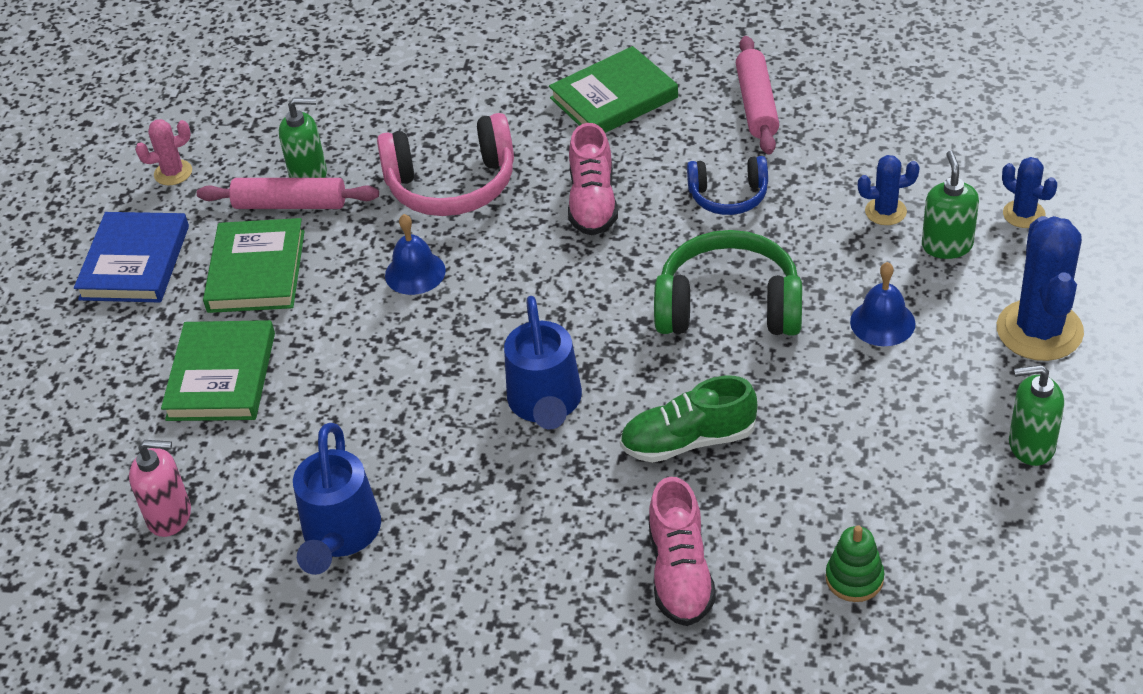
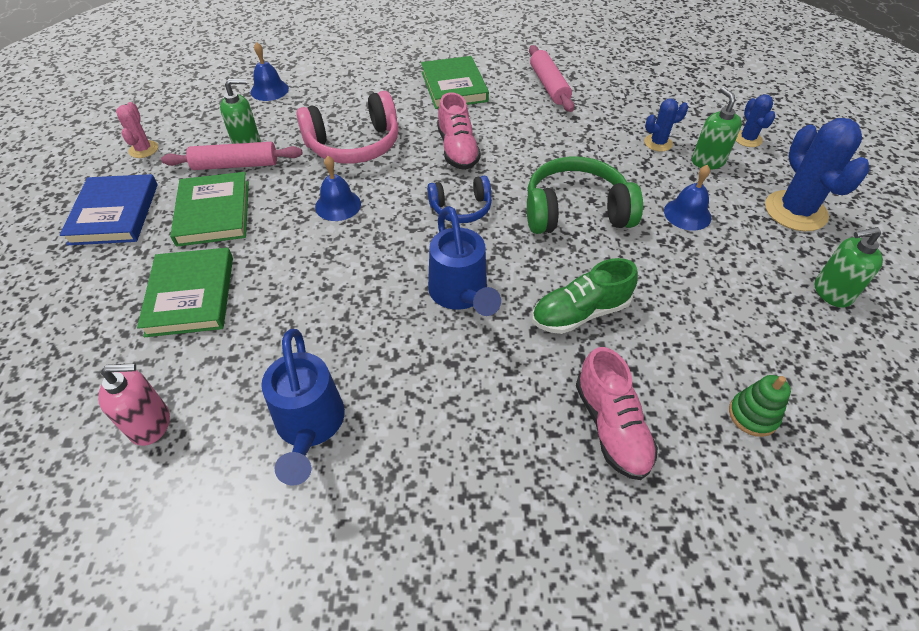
camera: 15 degrees left, 5 degrees up
(173, 173) = (143, 149): pink cactus -> pink cactus turned 60 degrees counterclockwise
(348, 88) = (269, 90): none -> blue bell
(614, 98) = (454, 86): green book -> green book turned 60 degrees counterclockwise
(728, 196) = (550, 140): blue headphones -> blue headphones (461, 208)
(1024, 214) = (747, 139): blue cactus -> blue cactus turned 45 degrees clockwise

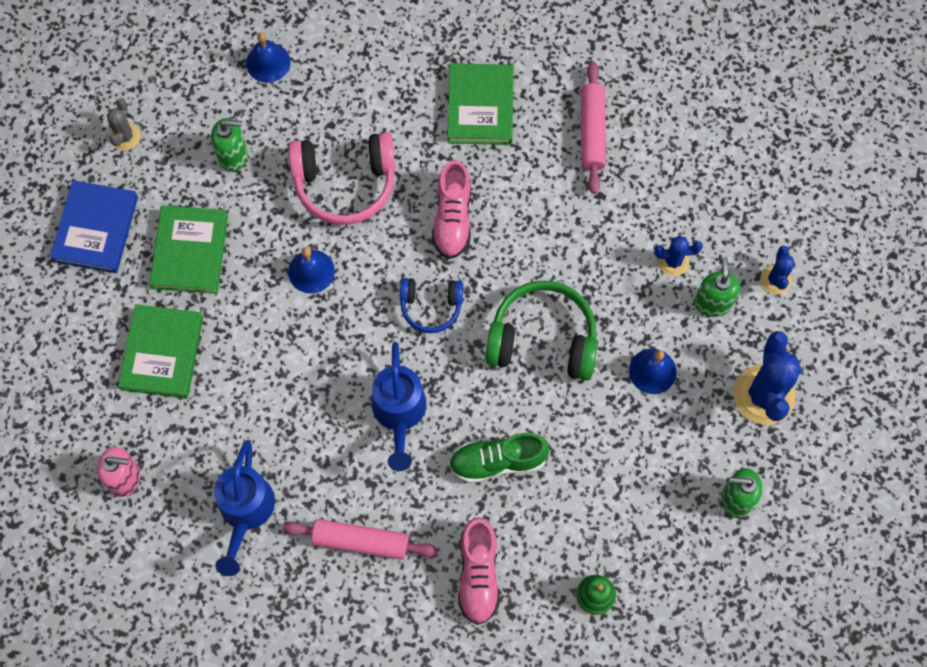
camera: 15 degrees right, 20 degrees up
(143, 149) = (125, 136): pink cactus -> grey cactus
(235, 165) = (217, 185): pink rolling pin -> pink rolling pin (360, 541)

